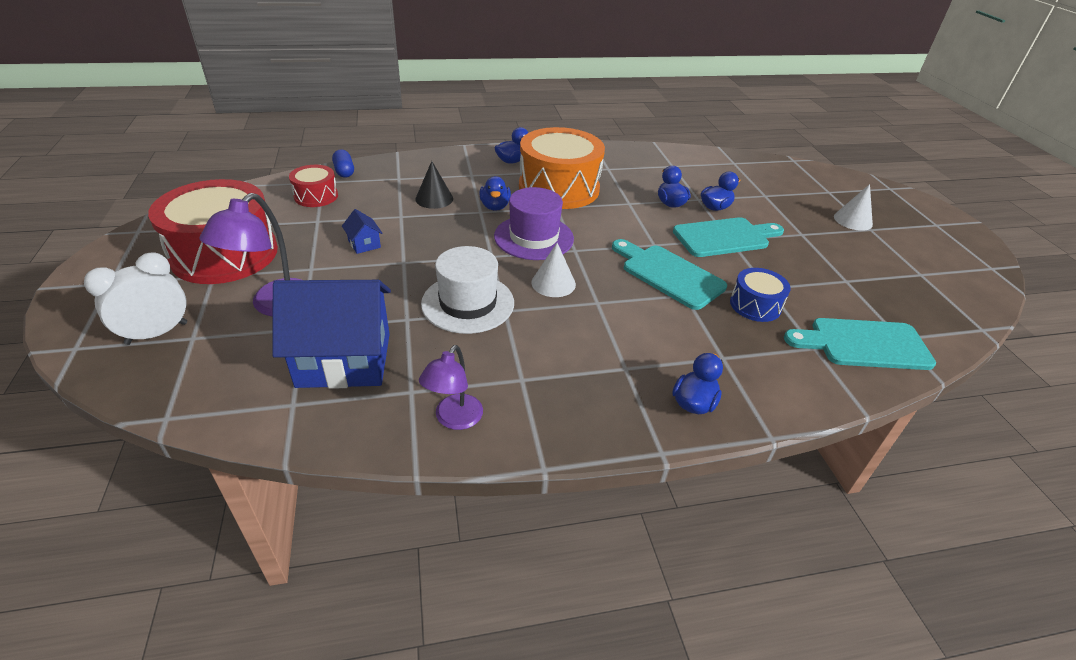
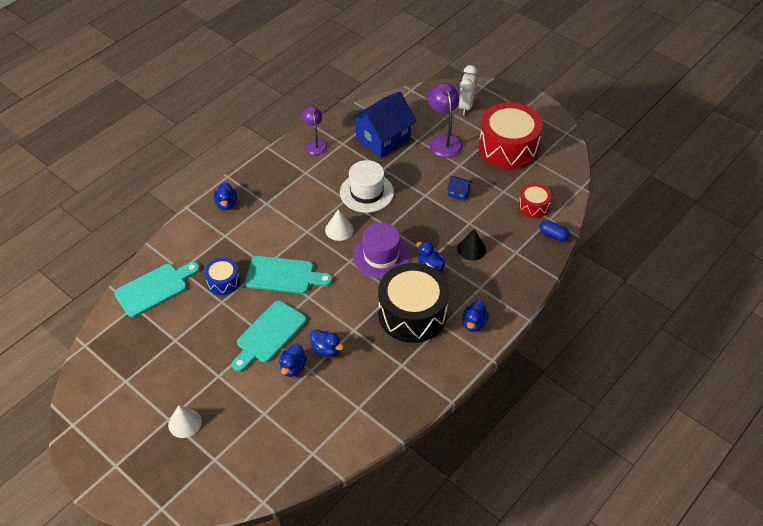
camera: 145 degrees right, 10 degrees up
(559, 188) = (412, 314): orange drum -> black drum

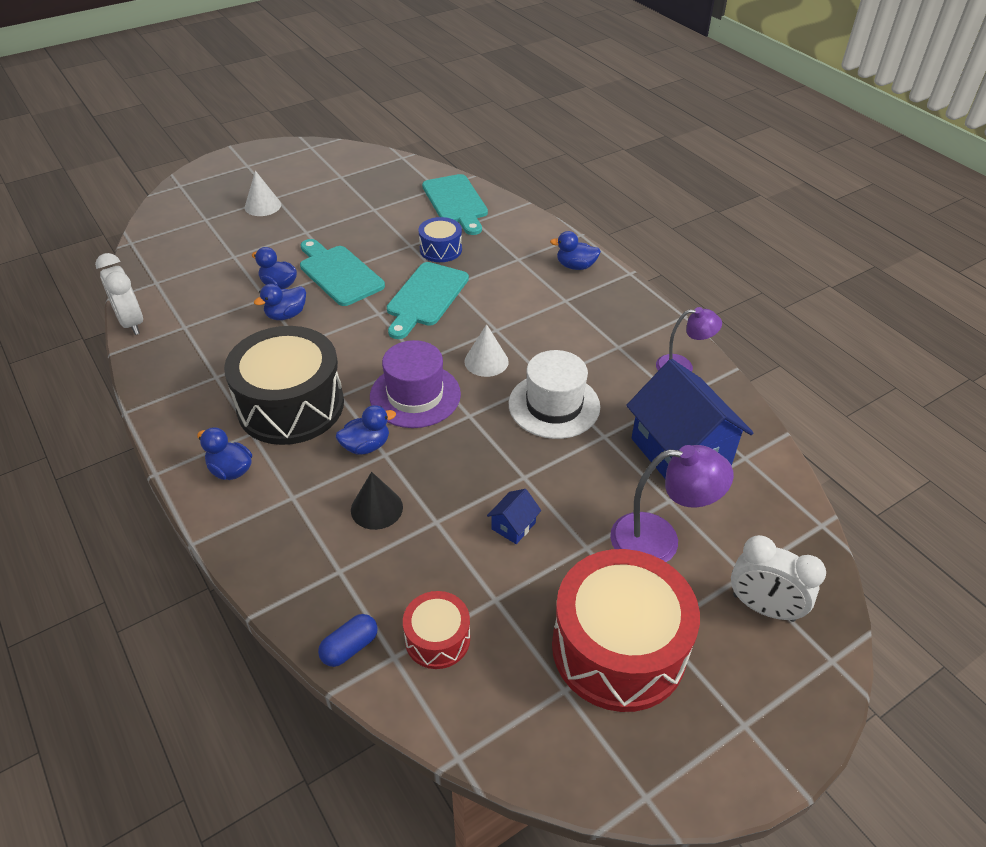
camera: 105 degrees right, 5 degrees down
(365, 445) = (131, 323): none -> white clock

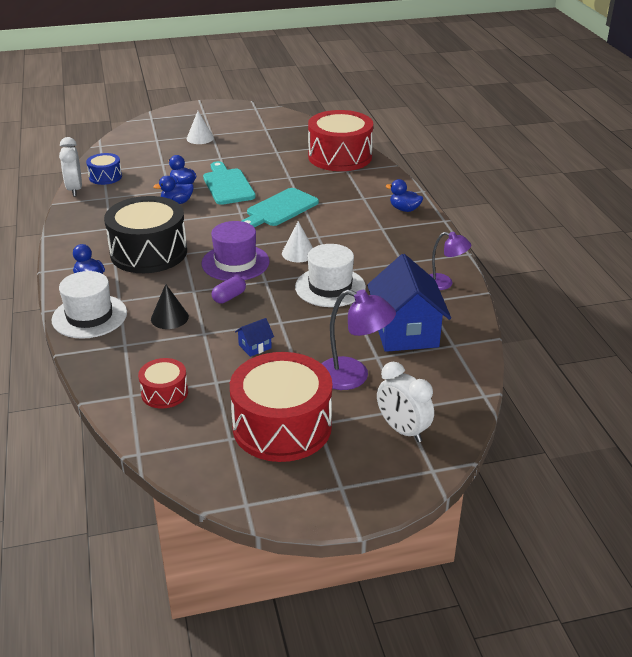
camera: 20 degrees right, 10 degrees down
(264, 535) = (89, 316): none -> white hat
(350, 647) = (107, 384): blue capsule -> none
(366, 446) = (184, 283): blue duck -> none
(437, 453) = (229, 297): none -> purple capsule
(440, 249) = (309, 183): blue drum -> blue drum (105, 177)
(456, 202) = (340, 156): turquoise cutting board -> red drum

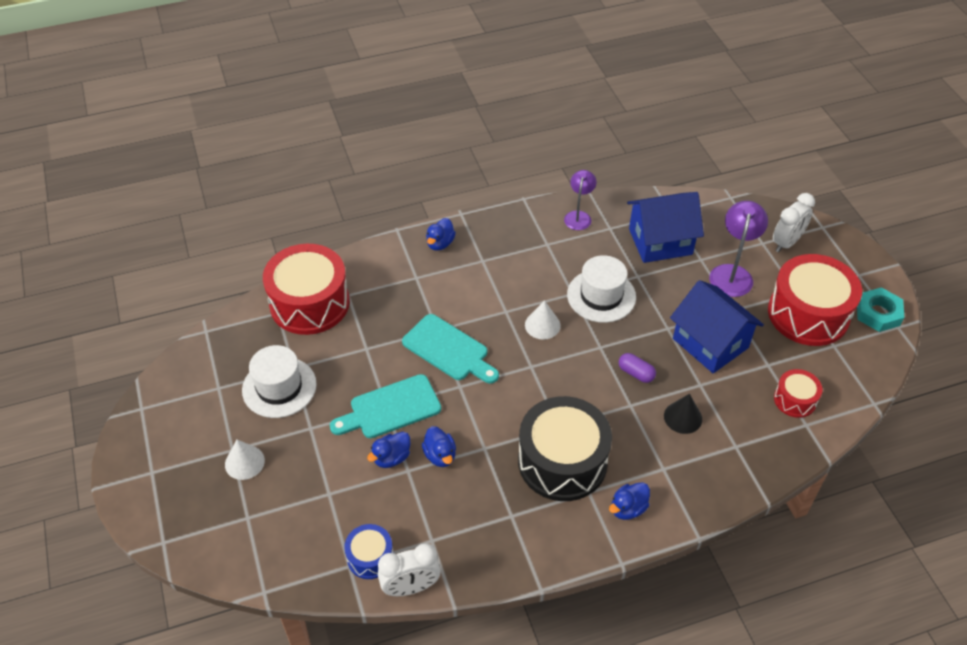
camera: 95 degrees left, 15 degrees up
(89, 316) = (698, 489): white hat -> white hat (279, 387)
(235, 263) = (570, 376): purple hat -> none
(255, 346) = (710, 343): blue house -> blue house, size x2.43
(272, 490) = (878, 313): none -> turquoise nut

